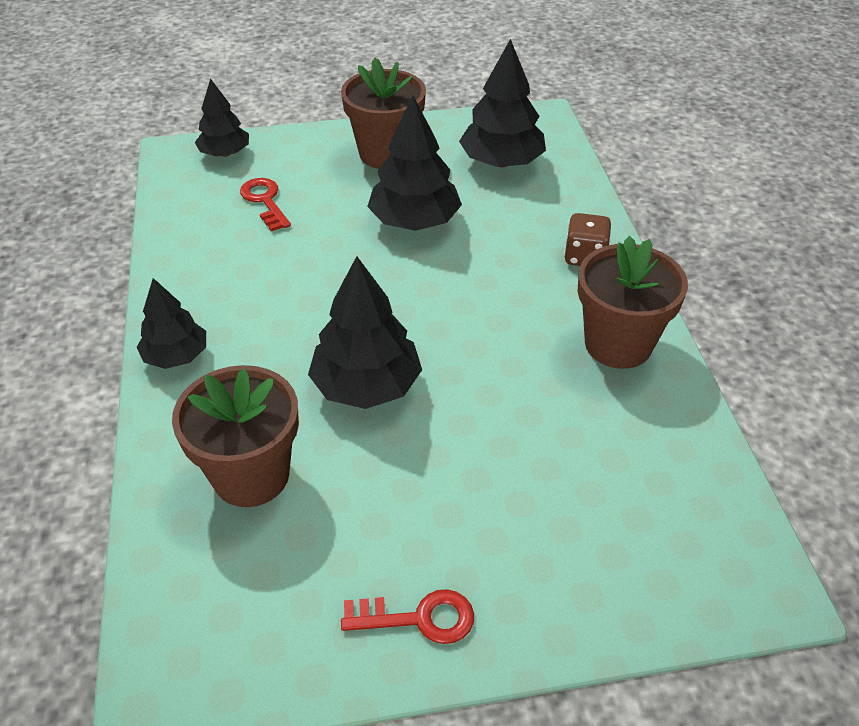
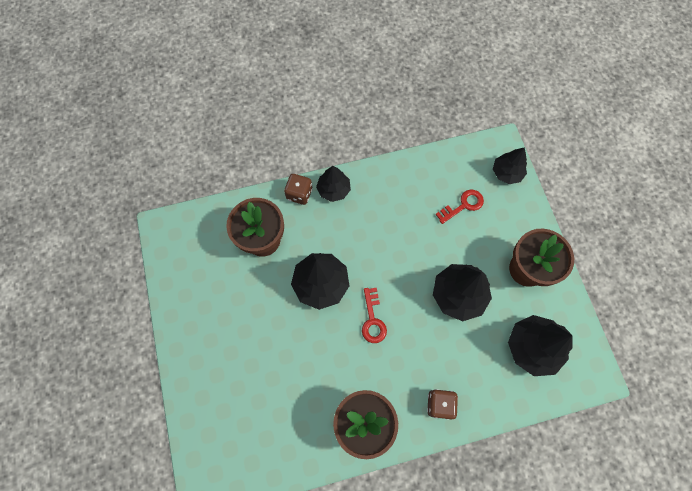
camera: 85 degrees right, 25 degrees up
(166, 409) = (299, 194): none -> brown dice
(419, 618) = (191, 323): red key -> red key (372, 320)

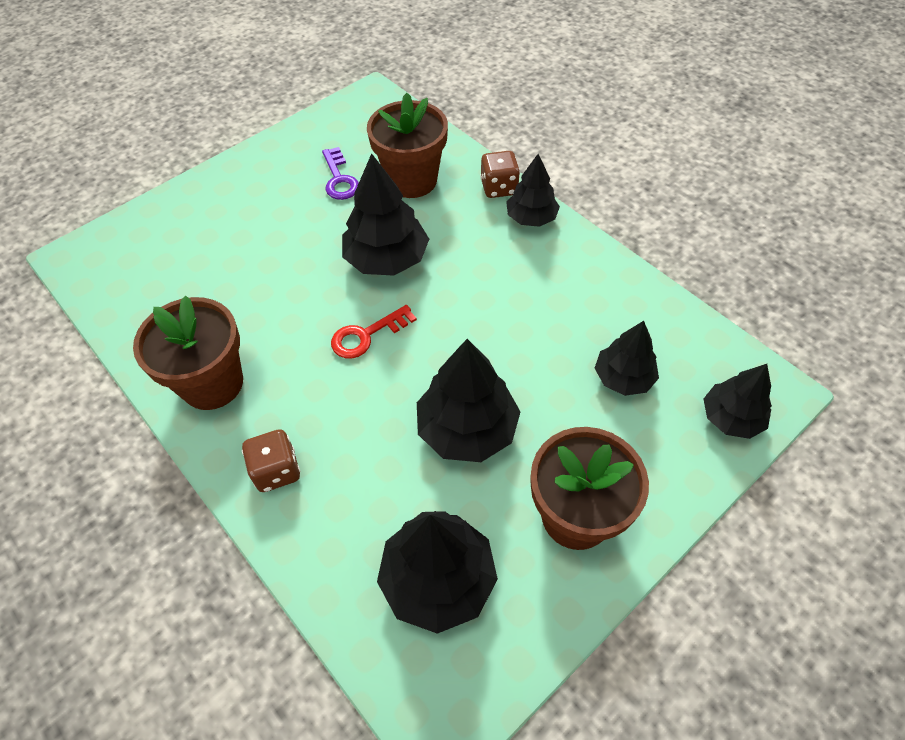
camera: 65 degrees right, 15 degrees down
(234, 283) = (339, 179): none -> purple key
(463, 205) = (623, 378): red key -> black tree

